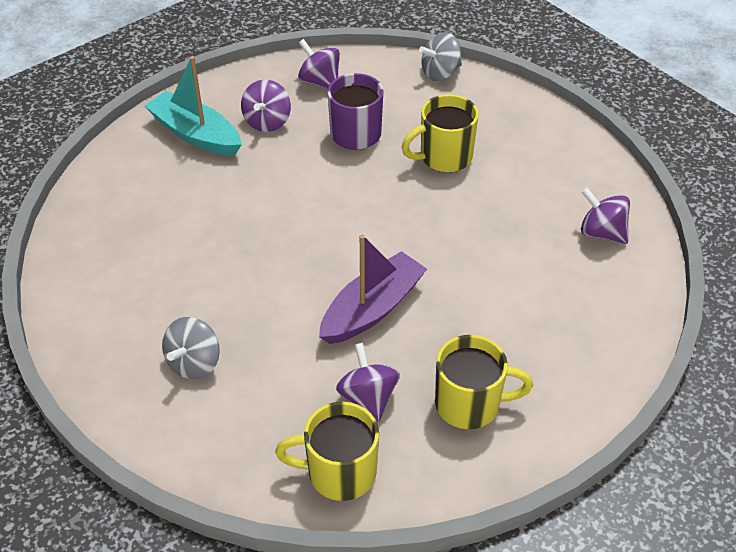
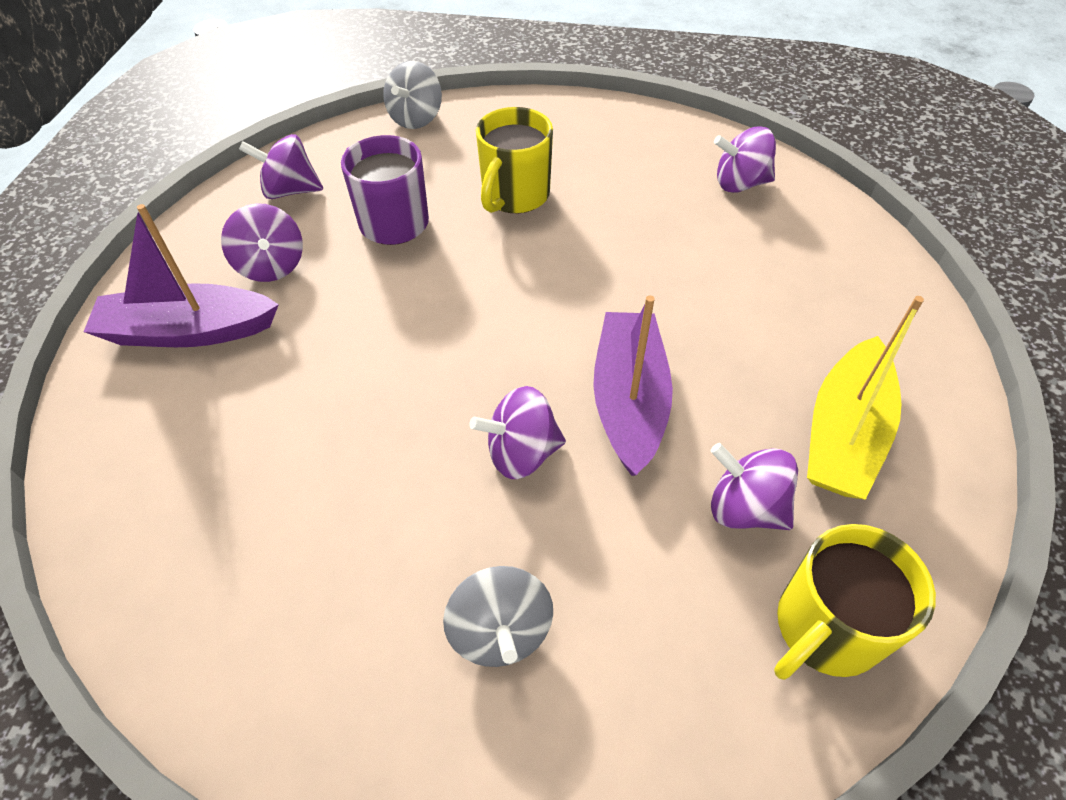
camera: 40 degrees left, 5 degrees up
(195, 134) = (189, 331): turquoise boat -> purple boat
(288, 296) = (521, 453): none -> purple spinning top
(470, 404) = (844, 434): yellow mug -> yellow boat

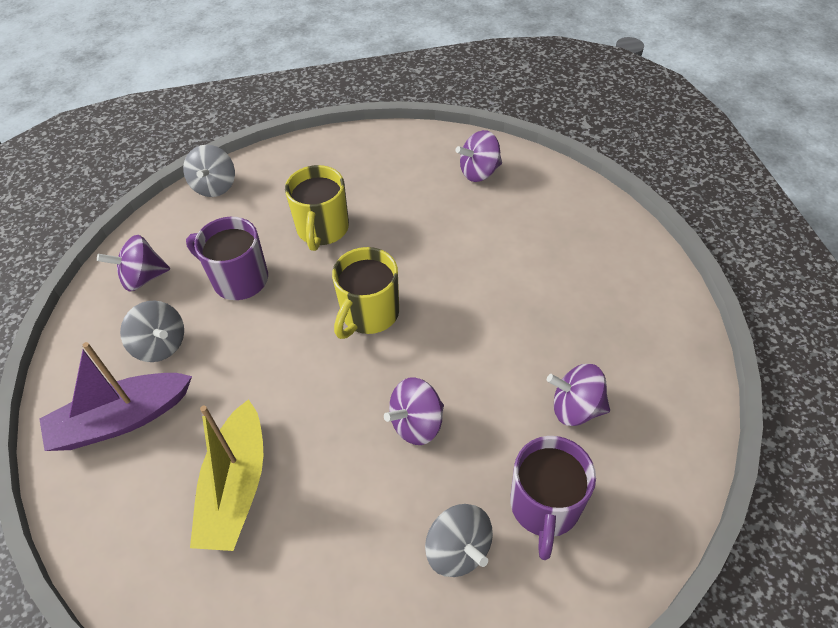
camera: 20 degrees left, 0 degrees up
(271, 266) = (160, 345): purple spinning top -> grey spinning top
(629, 400) = (472, 360): purple boat -> none
(643, 621) = (544, 507): none -> purple mug
(825, 628) = (652, 467): yellow mug -> yellow mug (369, 314)
(844, 434) = (616, 335): yellow boat -> yellow boat (236, 487)

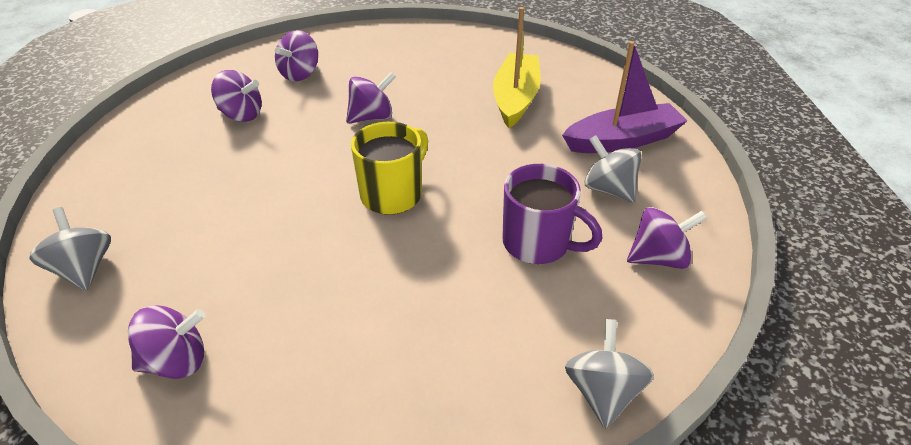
camera: 175 degrees left, 10 degrees down
(322, 229) = (433, 294): yellow mug -> none
(458, 549) = (366, 63): grey spinning top -> grey spinning top (84, 269)
(544, 507) = (300, 74): purple mug -> purple spinning top

